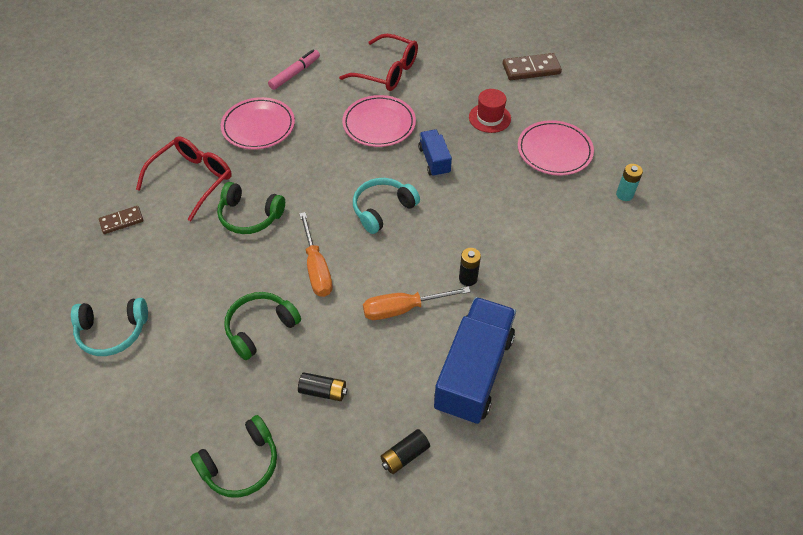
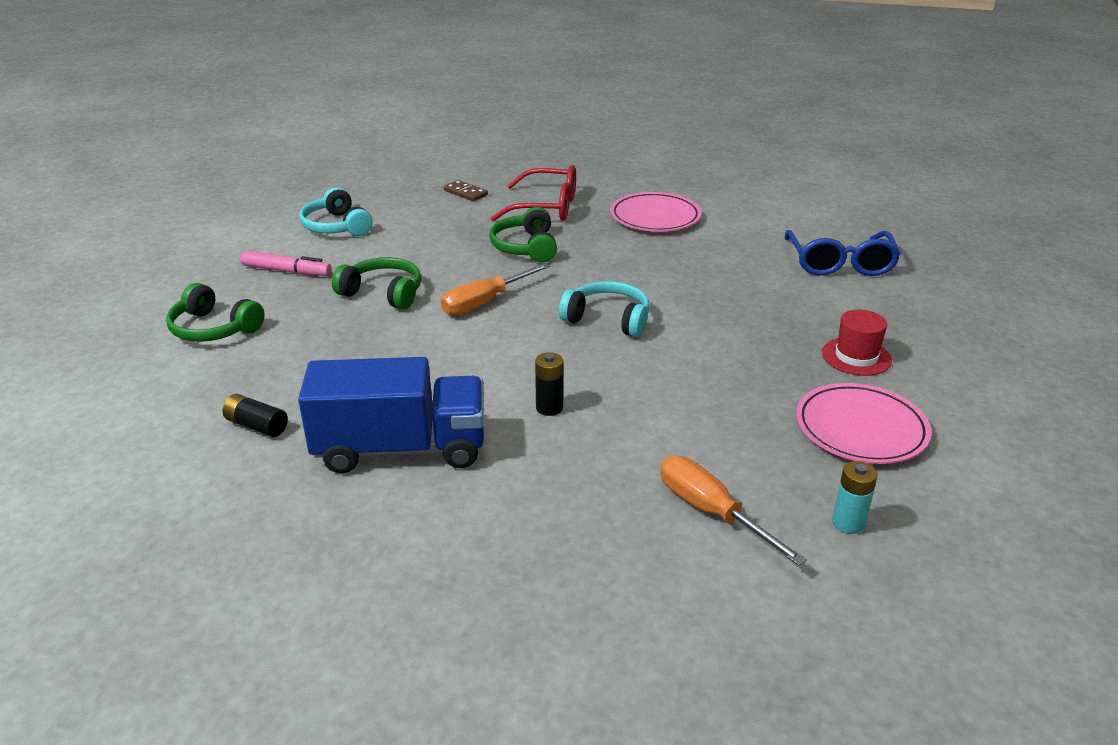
camera: 65 degrees right, 20 degrees down
(295, 73) = (759, 213): pink marker -> pink marker (287, 271)
(323, 391) = (321, 350): black battery -> none
(379, 124) = (743, 281): pink plate -> none
(387, 72) = (840, 264): red glasses -> blue glasses
(403, 309) = (466, 372): orange screwdriver -> orange screwdriver (711, 512)
(434, 161) = (725, 334): blue truck -> none
(531, 69) = (1006, 368): brown domino -> none

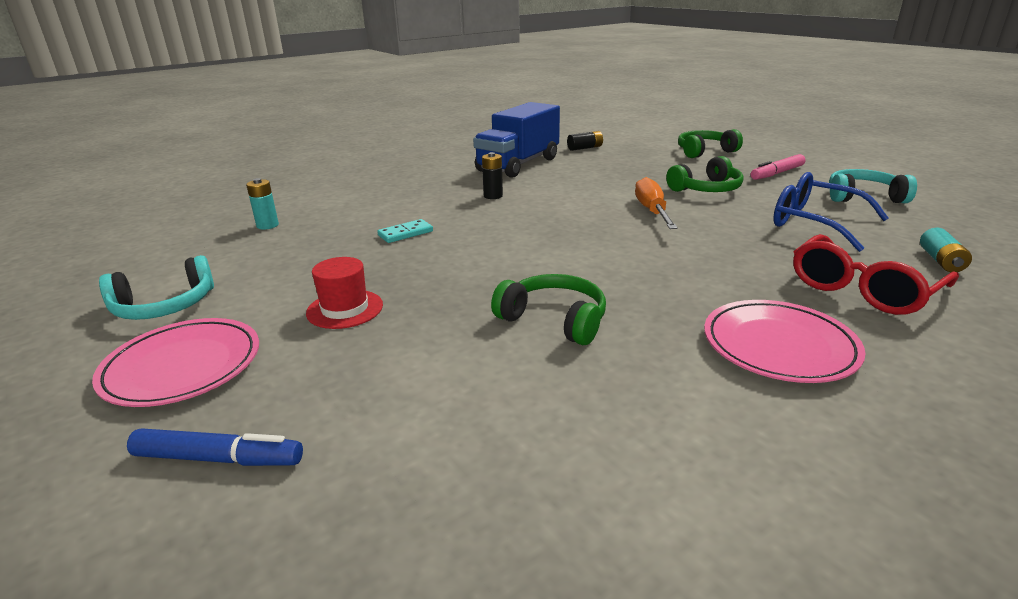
camera: 130 degrees right, 5 degrees down
(465, 193) = (941, 261): brown domino -> turquoise battery
(526, 247) = (748, 249): green headphones -> green headphones (554, 320)
(608, 319) = (565, 239): turquoise headphones -> turquoise headphones (164, 306)
(711, 512) = (346, 202): orange screwdriver -> none
(717, 408) = (405, 233): none -> turquoise domino
(840, 264) = (486, 415): blue glasses -> blue glasses (814, 223)
(861, 428) = (295, 264): pink plate -> pink plate (182, 367)
(989, 310) = (219, 458): none -> blue marker

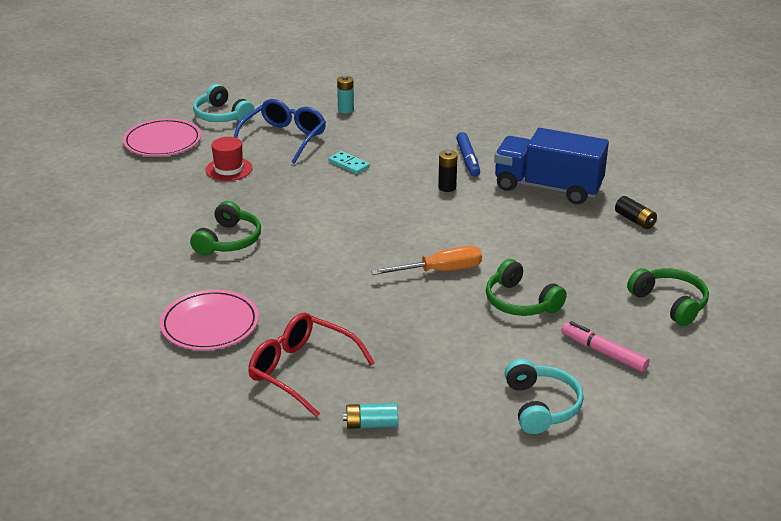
camera: 75 degrees right, 5 degrees up
(219, 458) = (96, 173): blue marker -> blue marker (468, 159)
(814, 223) = (444, 362): blue glasses -> blue glasses (284, 138)

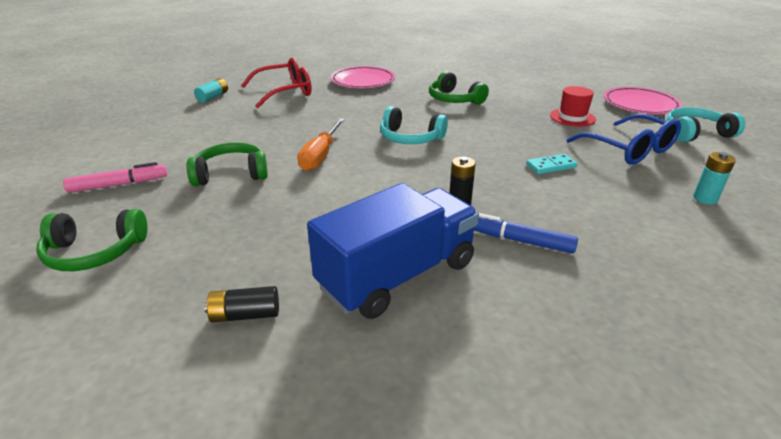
camera: 120 degrees right, 0 degrees up
(541, 406) = (128, 142): turquoise headphones -> turquoise headphones (410, 138)

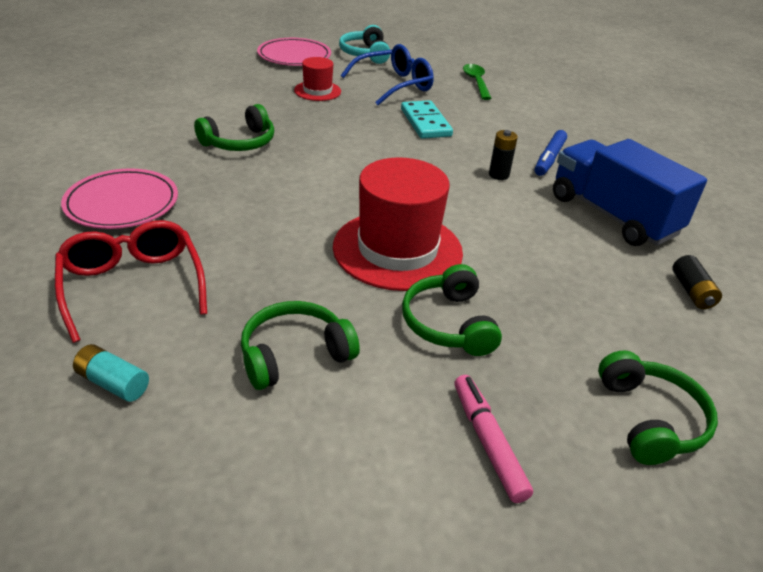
camera: 90 degrees left, 5 degrees up
(217, 130) = (294, 355): none -> green headphones
(320, 156) = (397, 249): orange screwdriver -> red hat
(410, 138) = (353, 184): turquoise headphones -> none
(551, 166) = (425, 123): turquoise domino -> turquoise domino, size x1.59
(705, 199) = (476, 82): turquoise battery -> green spoon

